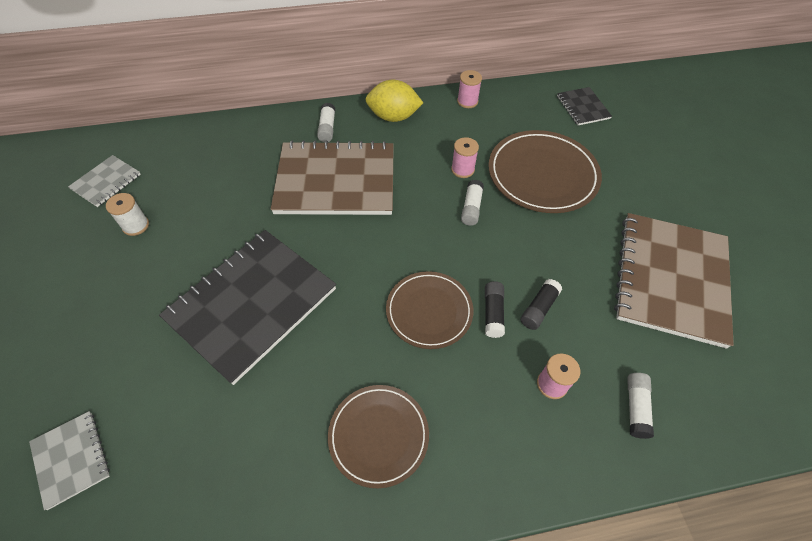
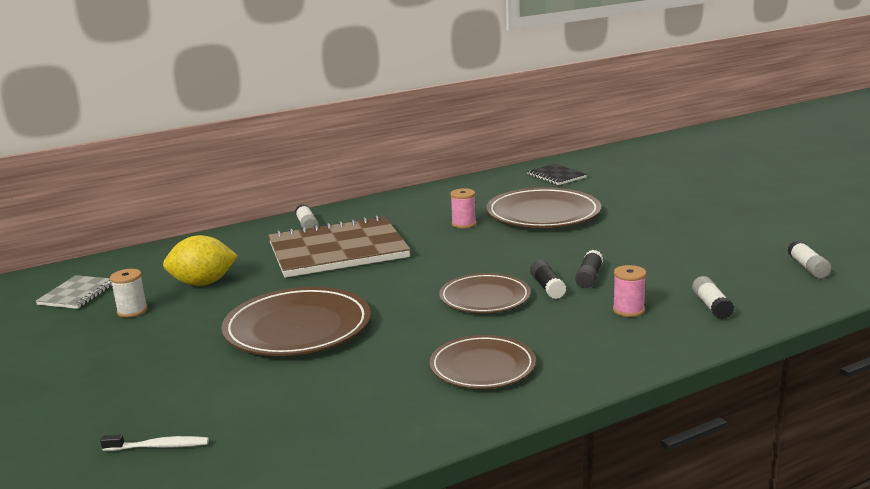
camera: 15 degrees left, 35 degrees down
(71, 459) = (159, 446): grey notebook -> white toothbrush
(251, 304) = (297, 328): black notebook -> brown plate
(393, 117) = (373, 209): yellow lemon -> yellow lemon (203, 283)
(467, 101) = (442, 190): pink spool -> none
(471, 208) = (487, 241): white glue stick -> white glue stick (808, 268)
(670, 279) = (697, 242): brown notebook -> none

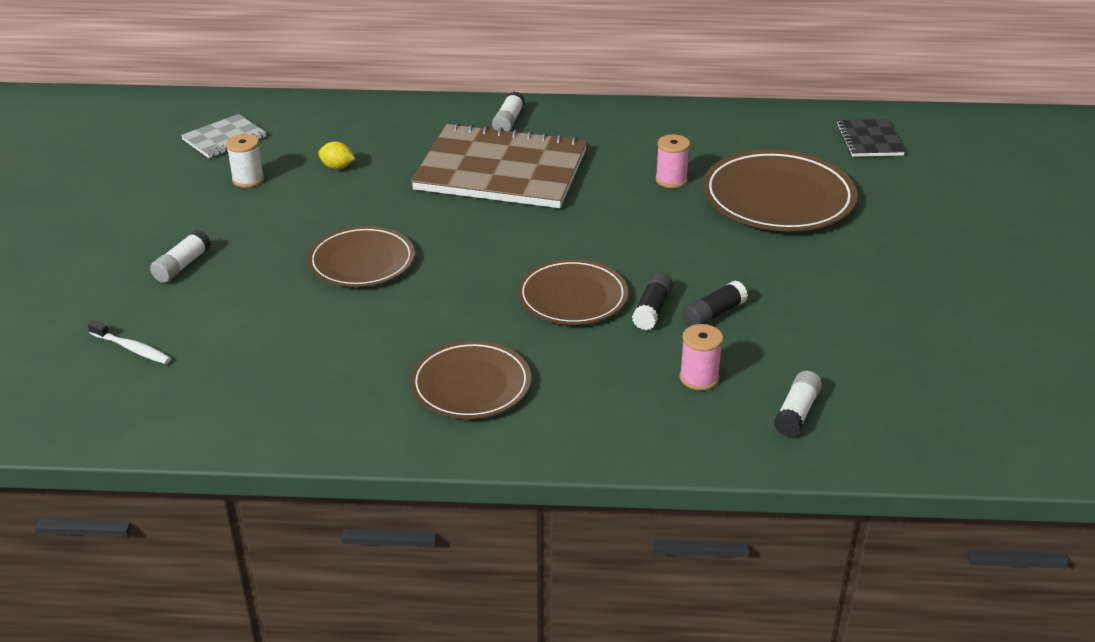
camera: 30 degrees right, 15 degrees up
(203, 283) = (337, 167): yellow lemon -> yellow lemon, size x0.49
(297, 328) = (362, 261): brown plate -> brown plate, size x0.65
(808, 268) = (990, 409): white glue stick -> white glue stick (182, 266)

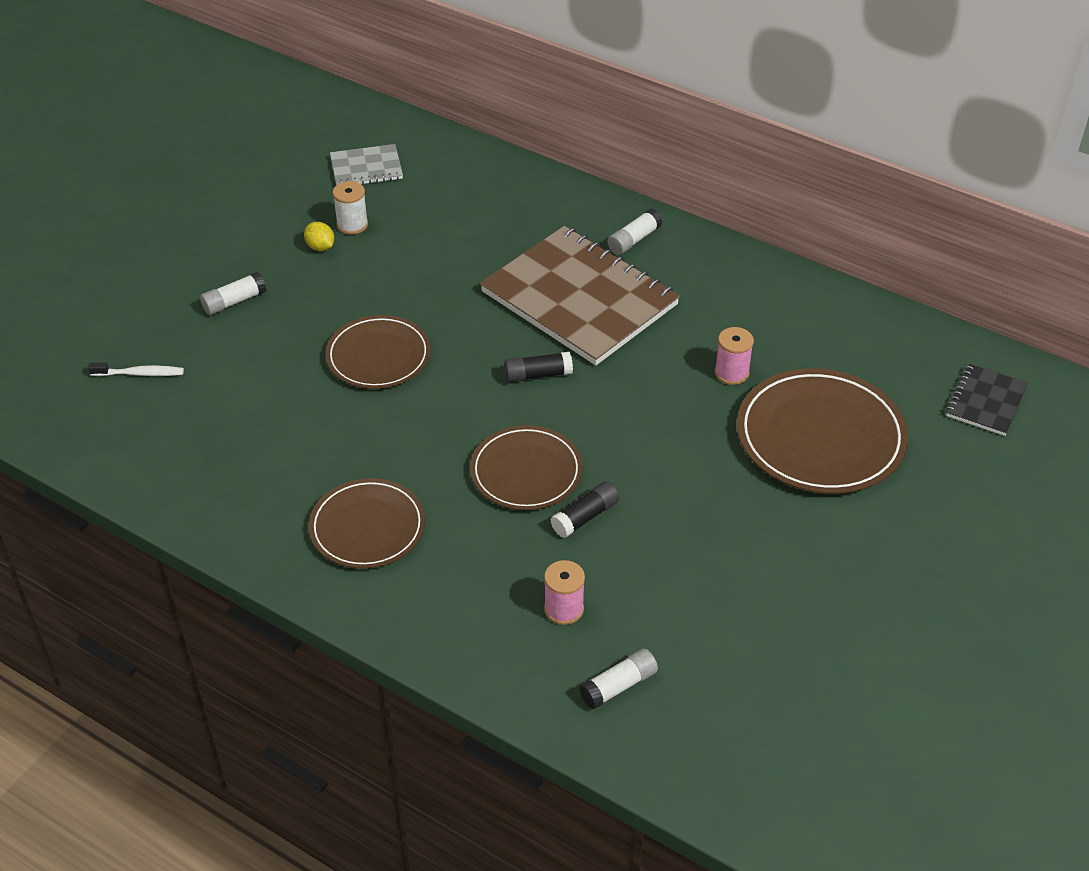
camera: 30 degrees right, 10 degrees up
(132, 349) = (140, 374): white toothbrush -> white toothbrush turned 60 degrees counterclockwise
(337, 167) = (437, 239): yellow lemon -> yellow lemon (320, 247)
(713, 314) = (636, 546): black glue stick -> black glue stick (538, 375)

